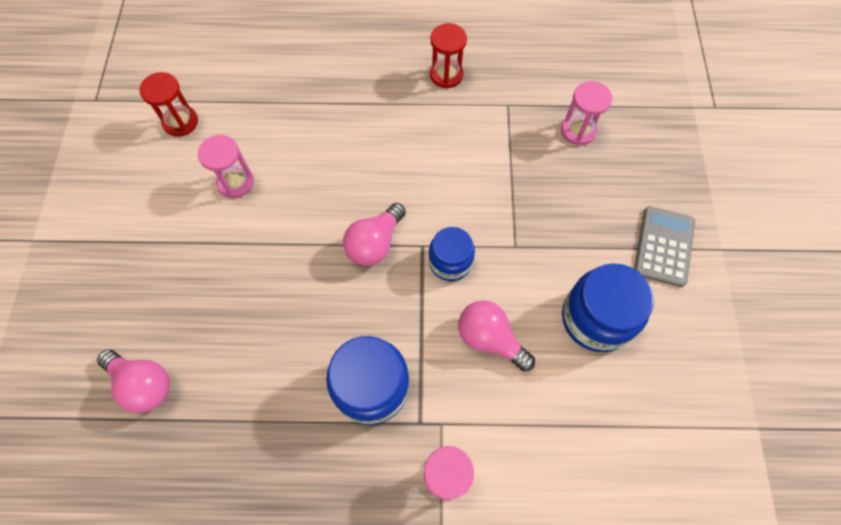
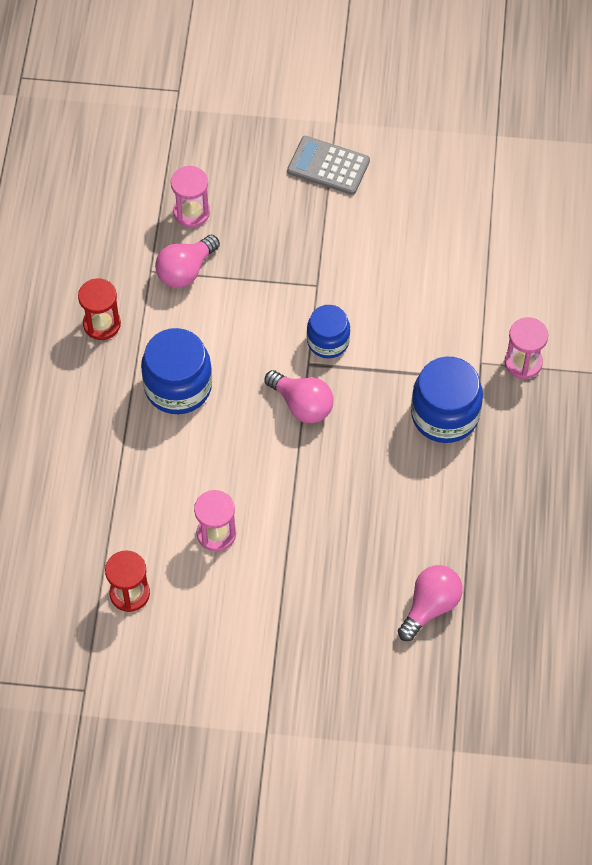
camera: 85 degrees left, 5 degrees down
(490, 339) = (407, 317): pink light bulb -> pink light bulb (185, 271)
(596, 318) = (394, 231): blue jar -> blue jar (178, 386)

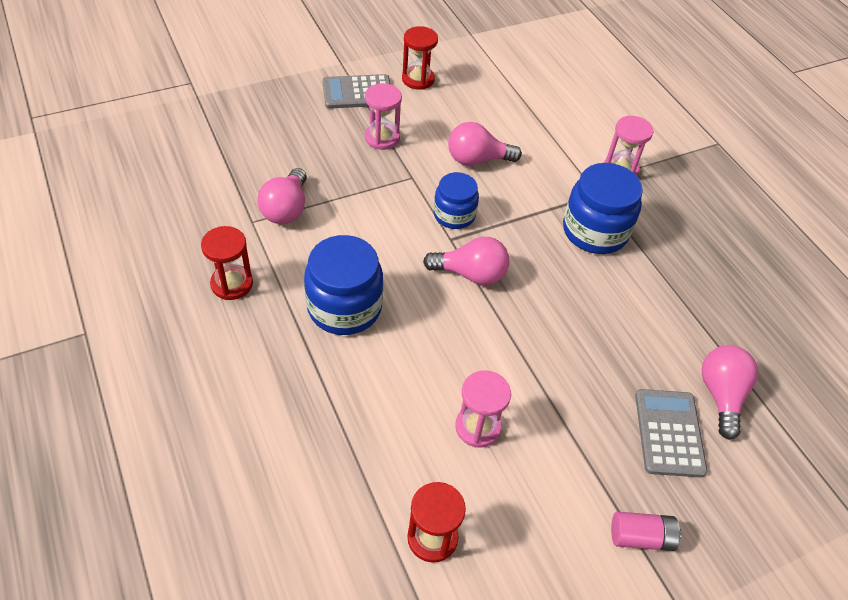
camera: 35 degrees left, 10 degrees down
(191, 212) = (261, 163): pink hourglass -> pink hourglass (382, 138)
(277, 670) = (641, 537): none -> pink battery
(361, 612) = (669, 433): none -> grey calculator
(391, 292) = (477, 159): none -> pink light bulb
(399, 173) = (418, 79): none -> red hourglass

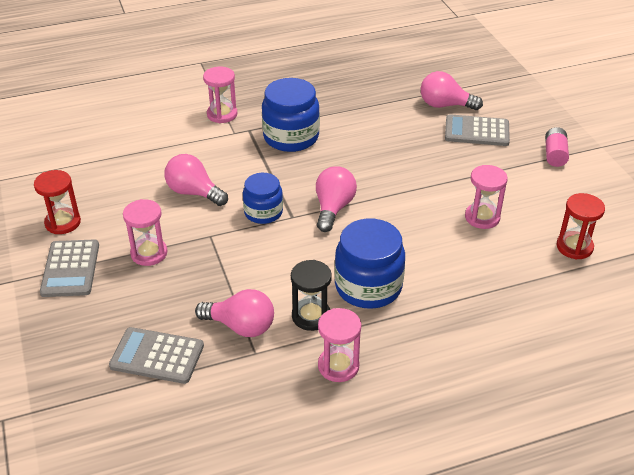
camera: 80 degrees left, 10 degrees down
(232, 284) = (338, 366): red hourglass -> pink hourglass
(251, 157) = (157, 356): none -> grey calculator
(300, 260) = (311, 316): none -> black hourglass
(477, 159) = (194, 192): pink light bulb -> pink light bulb turned 120 degrees clockwise

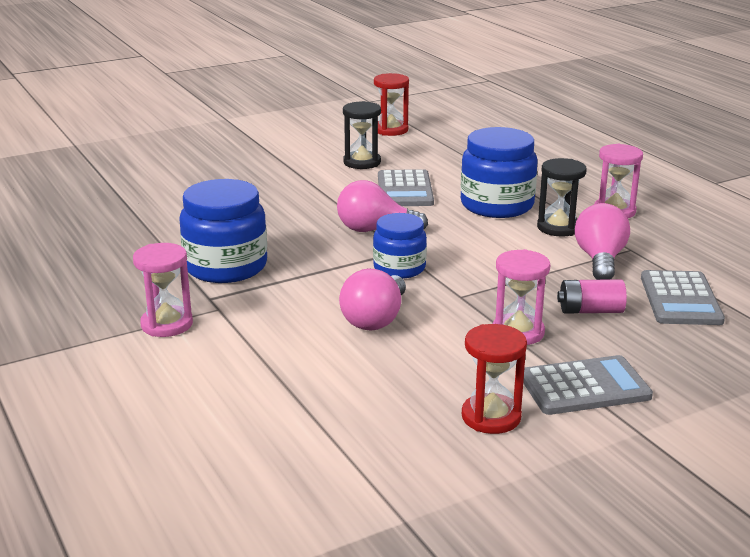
camera: 100 degrees left, 15 degrees down
(445, 105) = (145, 183): pink light bulb -> none
(477, 131) = (202, 167): grey calculator -> grey calculator (405, 190)
(482, 217) = (362, 162): pink hourglass -> black hourglass
(555, 155) = (244, 135): pink battery -> pink battery (590, 311)

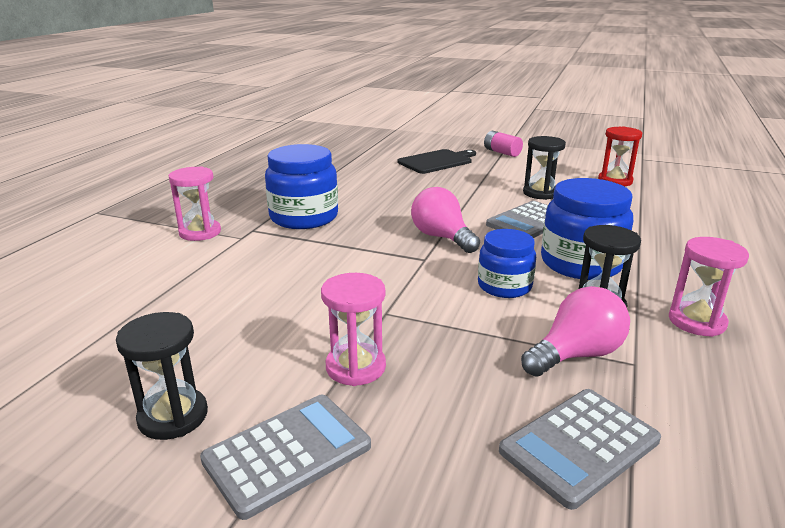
camera: 50 degrees right, 0 degrees up
(209, 166) = (436, 161): none -> black cutting board
(375, 319) = (294, 294): pink light bulb -> none
(399, 268) = (394, 270): blue jar -> blue jar (504, 286)
(491, 417) = (173, 416): red hourglass -> black hourglass
(584, 387) = (287, 453): grey calculator -> grey calculator turned 75 degrees counterclockwise
(590, 311) = (458, 392): pink battery -> pink battery (502, 152)

